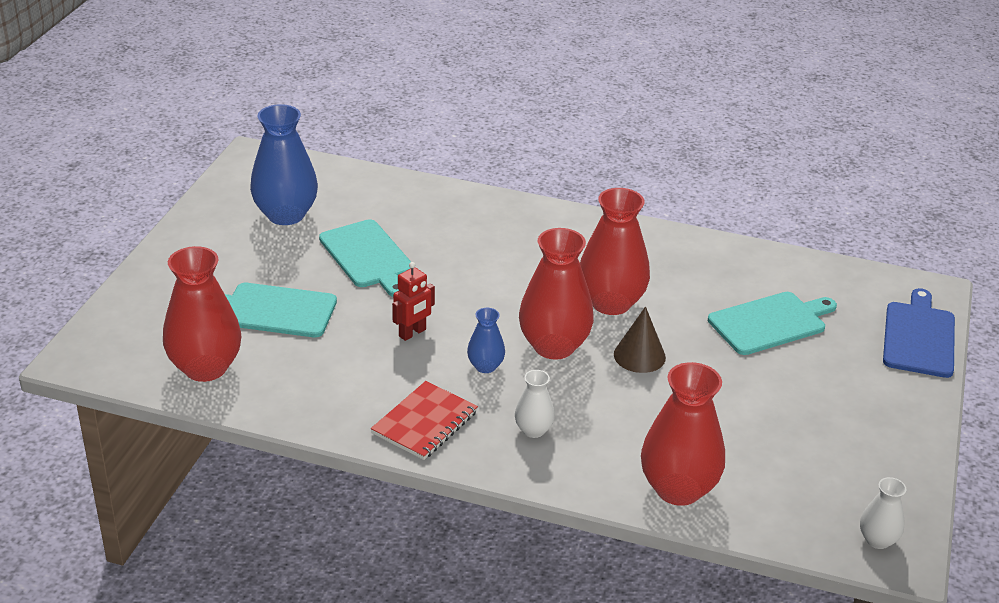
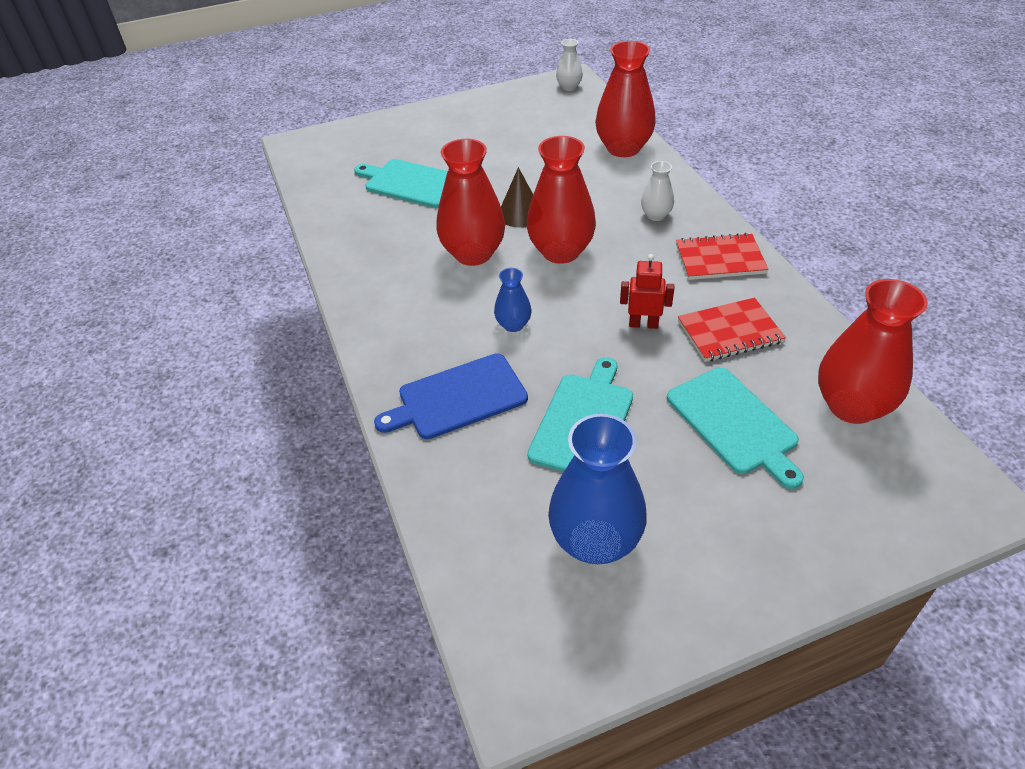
camera: 125 degrees left, 10 degrees up
(344, 366) = (729, 332): none -> red notebook
(485, 366) = (626, 268): blue vase -> blue vase (513, 325)
(919, 337) = (359, 131): blue cutting board -> blue cutting board (457, 398)

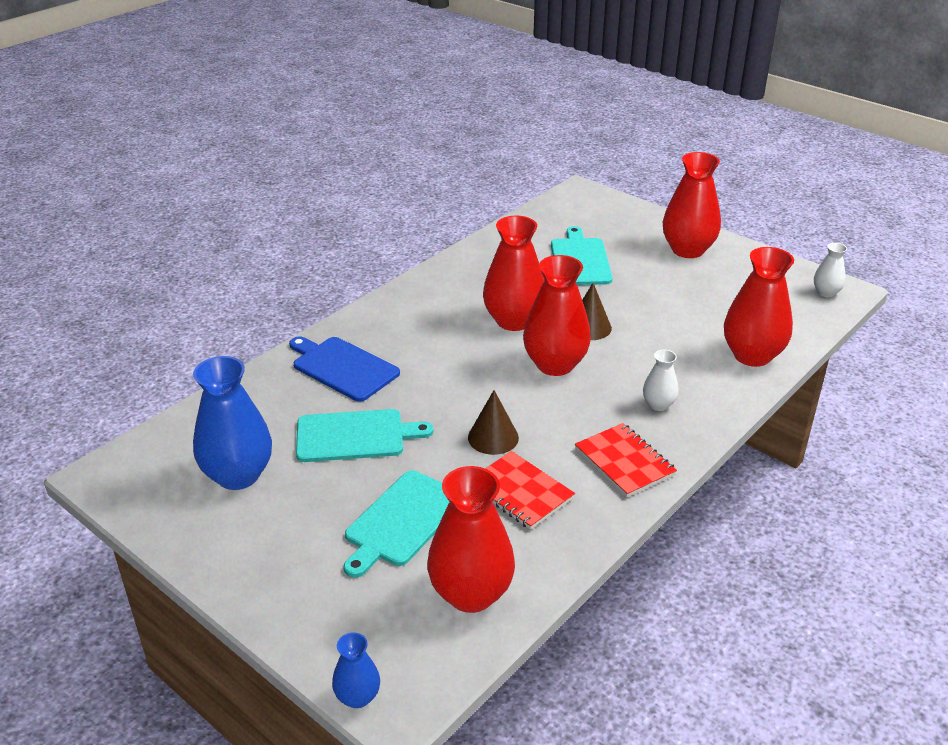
camera: 60 degrees right, 10 degrees down
(451, 124) = (687, 250): none -> red vase
(513, 325) = (441, 368): blue vase -> blue vase (357, 697)
(643, 324) = (493, 437): red robot -> brown cone

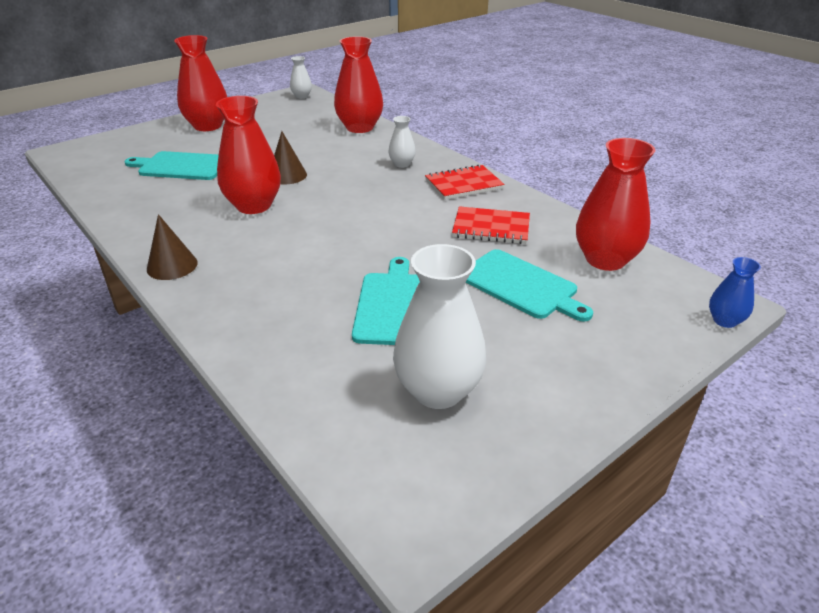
camera: 80 degrees left, 0 degrees up
(238, 475) = (438, 391): blue vase -> white vase
(343, 367) = (271, 307): blue cutting board -> none
(493, 437) = (419, 232): brown cone -> brown cone (172, 266)
(520, 492) = (491, 228): red notebook -> red notebook turned 45 degrees clockwise
(555, 364) = (331, 195): red vase -> none

